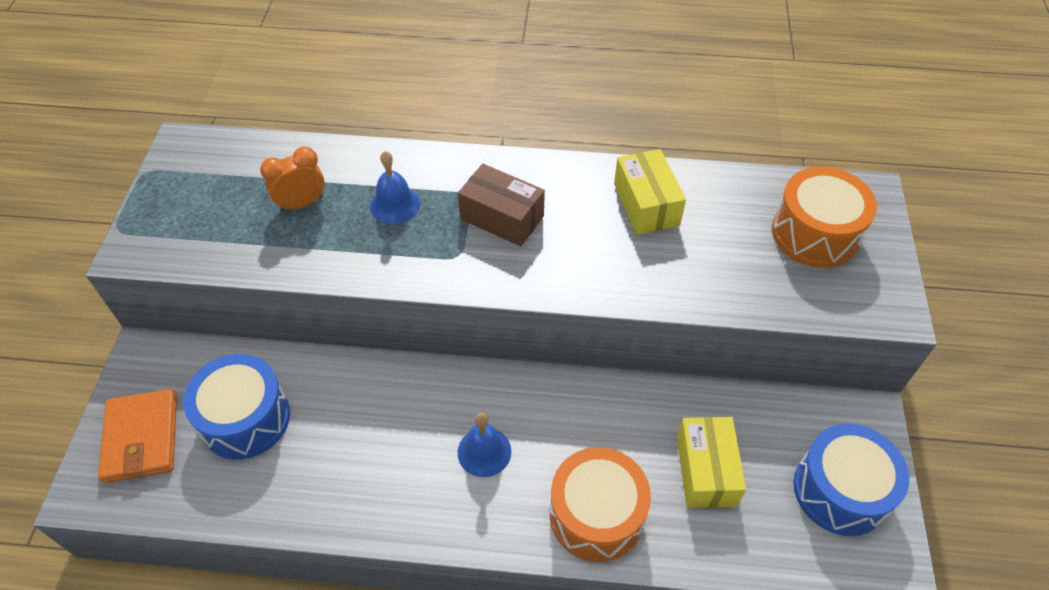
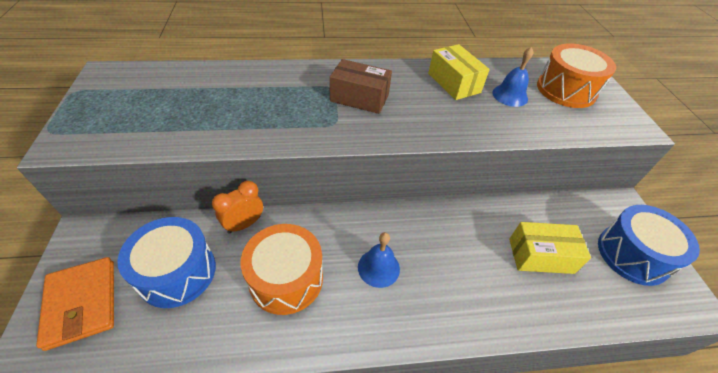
camera: 15 degrees left, 5 degrees down
(302, 203) = (206, 102): orange clock -> orange clock (244, 224)
(395, 204) = (279, 97): blue bell -> blue bell (510, 95)
(596, 515) = (478, 301): orange drum -> orange drum (286, 279)
(706, 470) = (540, 255): yellow box -> yellow box turned 75 degrees counterclockwise

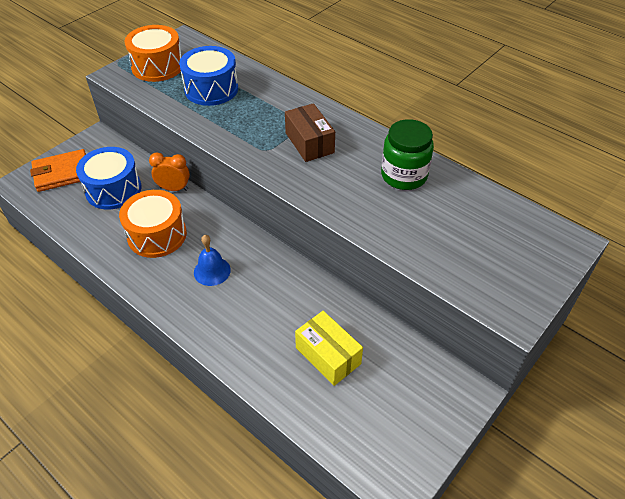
camera: 50 degrees right, 0 degrees up
(82, 303) = (62, 173): orange wallet -> orange wallet turned 45 degrees clockwise
(454, 83) = (404, 175): yellow box -> green jar
(510, 95) = (436, 214): blue bell -> none
(566, 90) = (504, 244): orange drum -> orange drum (157, 66)
(632, 255) = (405, 420): blue drum -> blue drum (211, 89)

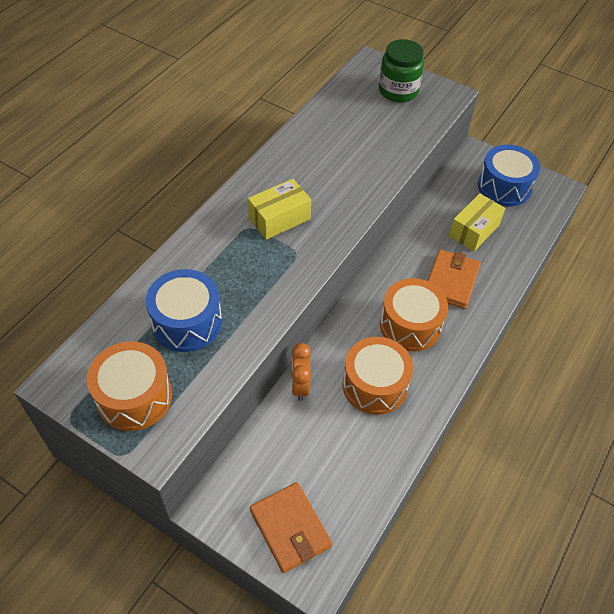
camera: 100 degrees left, 5 degrees up
(113, 189) = (312, 452): blue drum -> blue drum (504, 187)
(212, 271) = (410, 325): blue bell -> orange drum
(257, 316) = (451, 281): none -> orange wallet
(309, 143) = (279, 218): brown box -> yellow box
(404, 175) = (316, 149): green jar -> green jar (398, 91)

